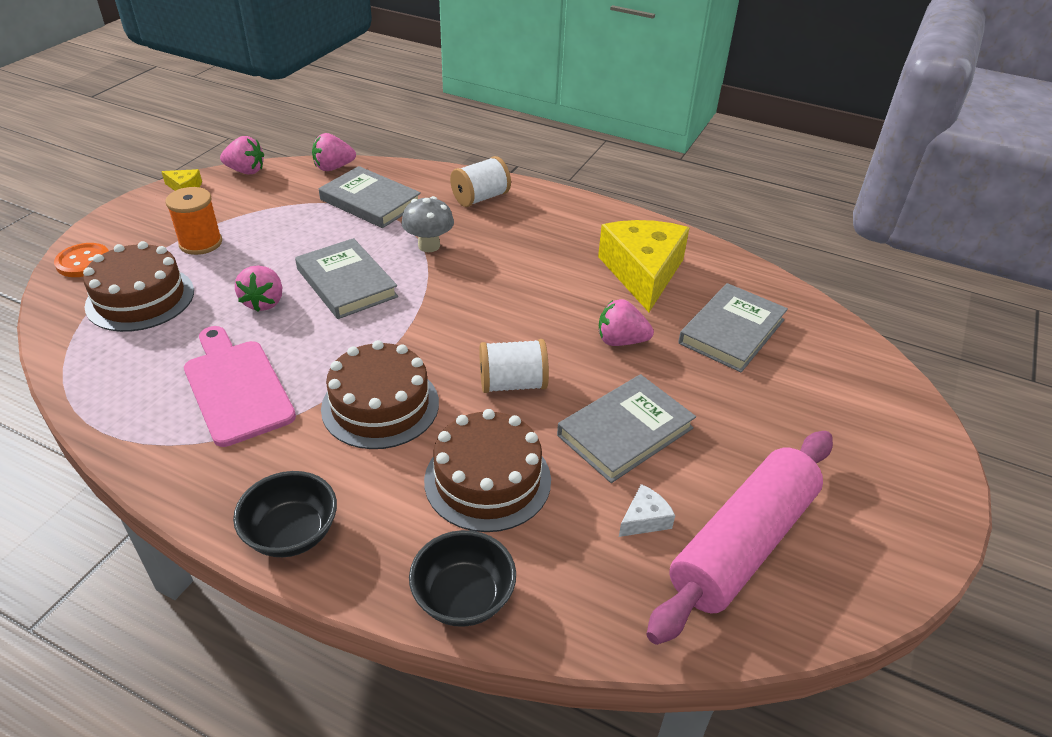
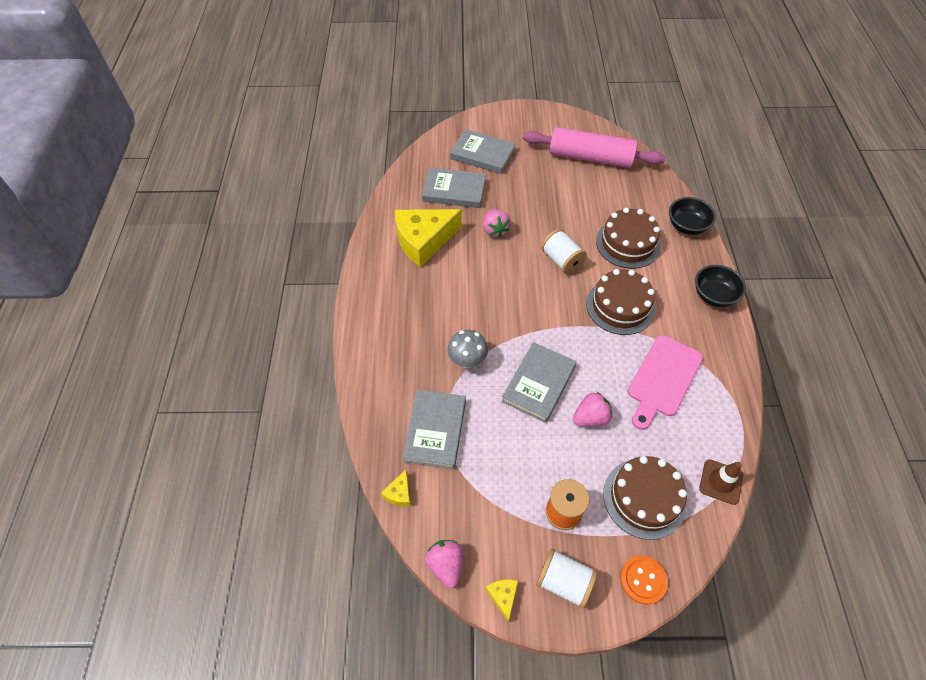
camera: 115 degrees left, 15 degrees up
(73, 364) = (721, 482): none -> brown traffic cone
(333, 168) = (399, 493): pink strawberry -> yellow cheese
(480, 198) = (386, 361): white spool -> white spool (564, 581)
(625, 432) = (559, 208): grey book -> grey book (482, 154)
(644, 519) = (603, 187): white cheese -> none

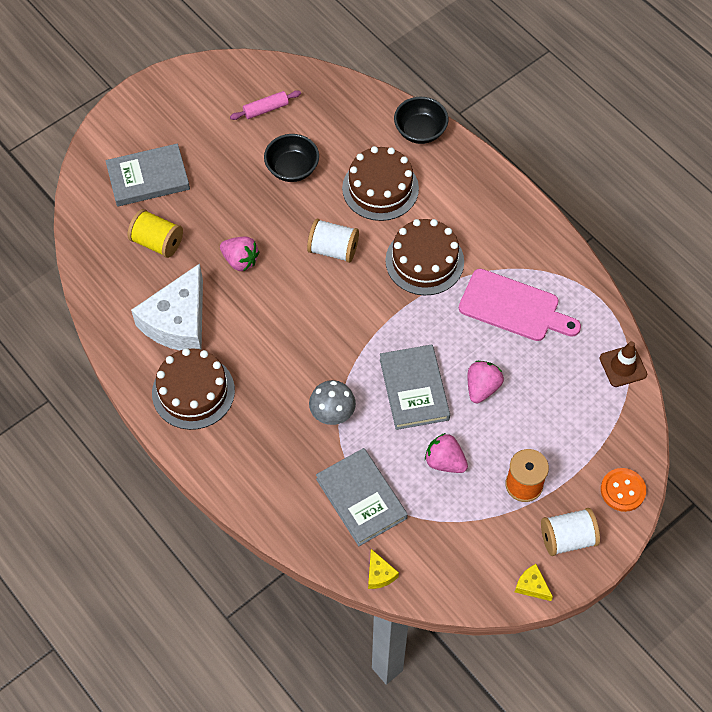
camera: 40 degrees left, 5 degrees up
(423, 241) = (178, 322): yellow cheese -> white cheese
(446, 565) = (468, 598): pink strawberry -> pink strawberry (445, 461)
(454, 191) = (157, 242): grey book -> yellow spool
(590, 157) = (266, 109): pink rolling pin -> pink rolling pin, size x0.42
(644, 498) = (576, 425): brown cake -> brown cake (193, 391)
(663, 379) = (513, 307): pink cutting board -> pink cutting board turned 60 degrees counterclockwise
(714, 295) = (497, 192): black bowl -> black bowl (292, 169)

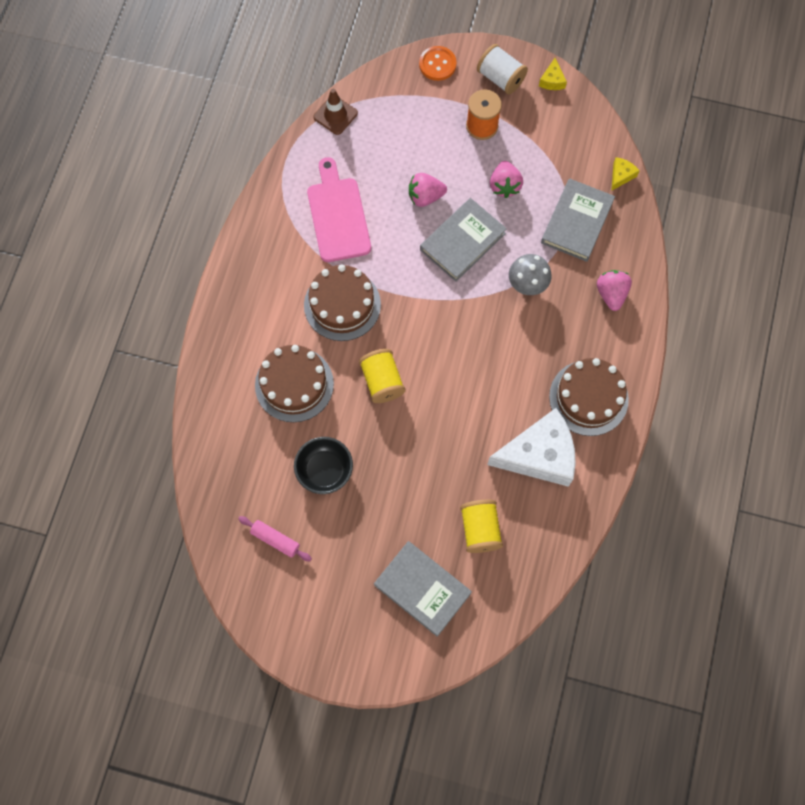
camera: 125 degrees left, 10 degrees up
(240, 260) = (446, 447): pink strawberry -> pink strawberry (611, 294)
(333, 249) = (382, 381): white spool -> yellow spool
(420, 131) = (210, 390): black bowl -> none

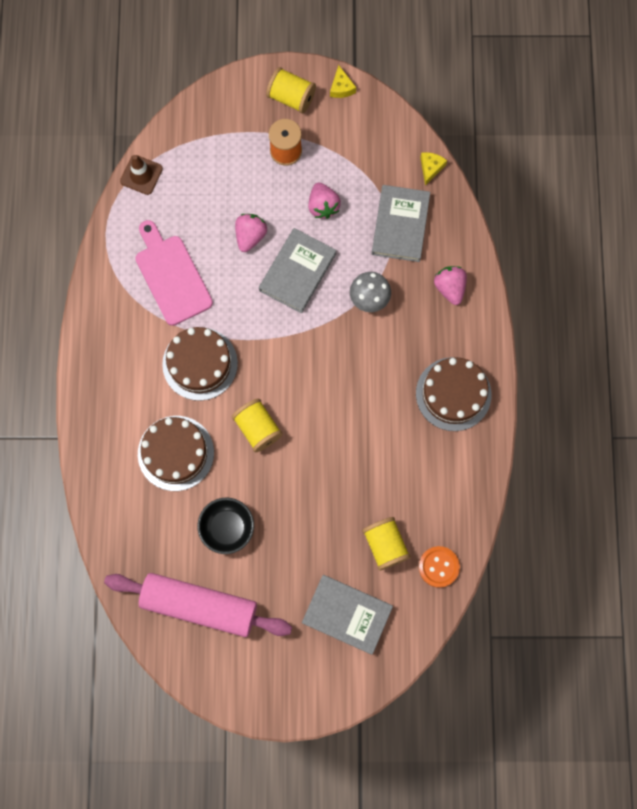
camera: 15 degrees left, 5 degrees up
(275, 540) = (199, 605): pink rolling pin -> pink rolling pin, size x2.37
(425, 197) = (250, 236): pink strawberry -> pink strawberry turned 135 degrees clockwise
(437, 64) = (226, 98): orange button -> orange button (438, 567)
(500, 78) = (291, 97): white spool -> yellow spool
(539, 455) = (421, 460): white cheese -> none

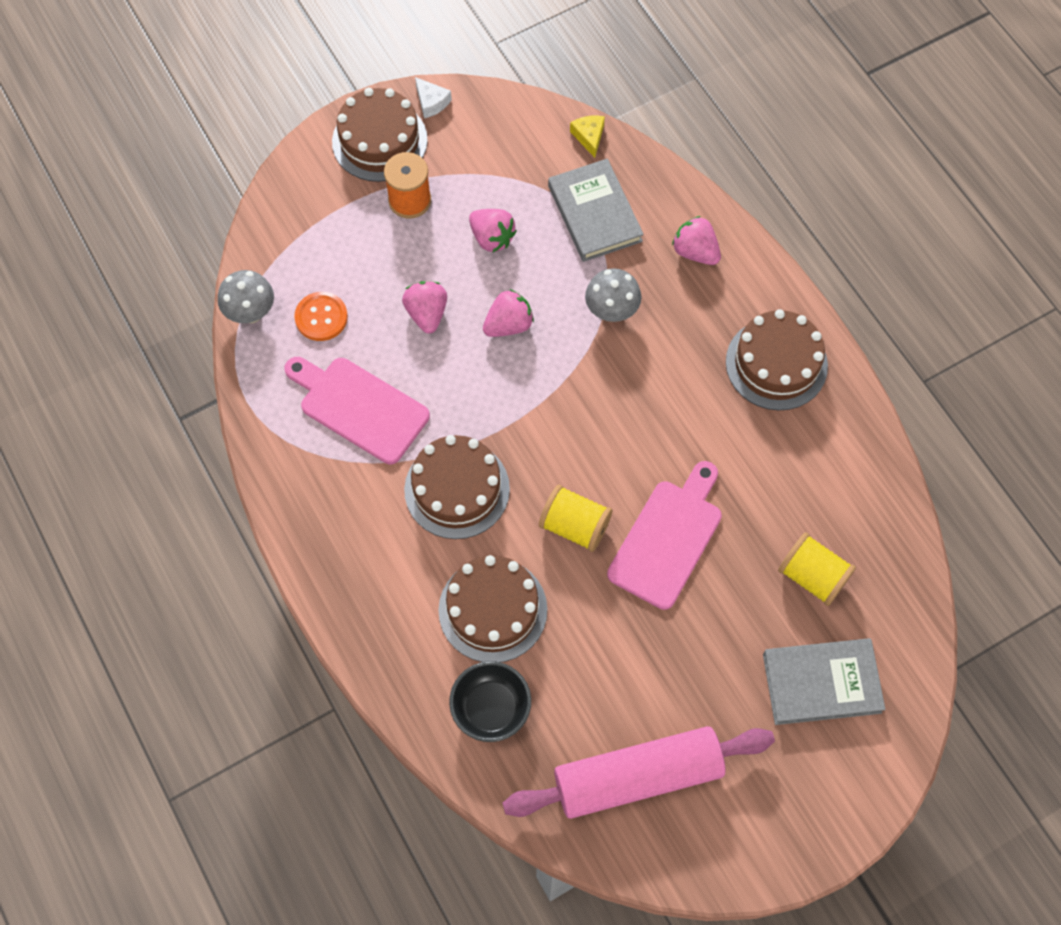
camera: 30 degrees left, 10 degrees down
(141, 175) = (251, 312): brown traffic cone -> grey mushroom
(227, 528) = (612, 663): black bowl -> black bowl (491, 708)
(291, 97) = (379, 141): yellow spool -> brown cake
(297, 272) = (508, 325): grey book -> pink strawberry
(310, 469) = (668, 538): none -> pink cutting board
(341, 87) = (431, 102): yellow cheese -> white cheese
(438, 567) = (890, 566): orange button -> orange button (321, 317)

